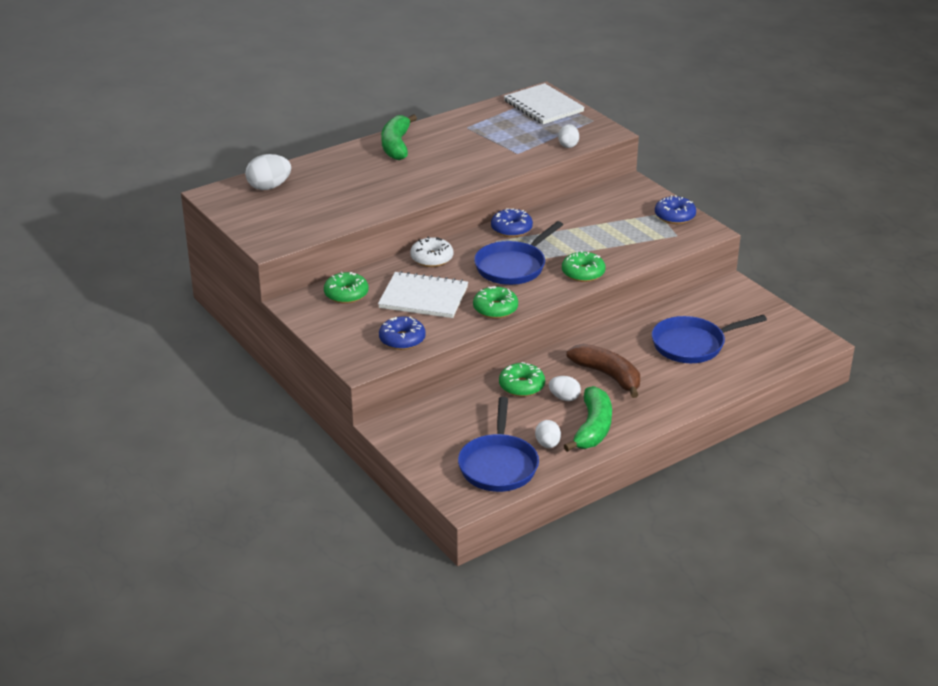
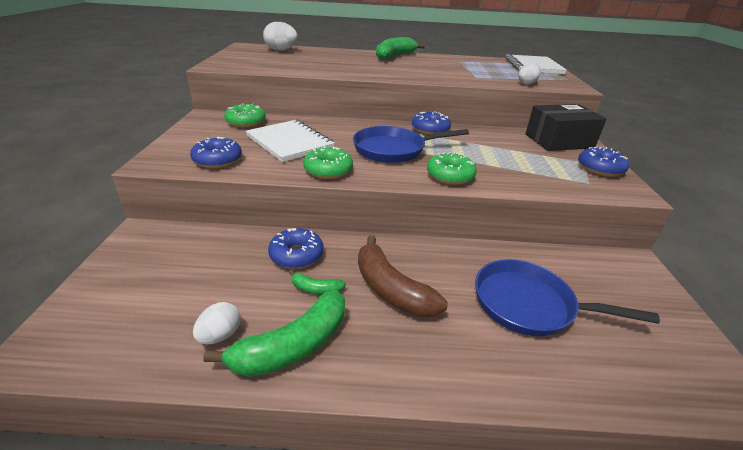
camera: 35 degrees right, 0 degrees up
(431, 258) = (341, 125): white donut -> none
(498, 465) = (139, 328): blue pan -> none
(521, 386) = (296, 255): green donut -> blue donut
(564, 398) = (316, 289): white egg -> green banana
(607, 375) = (391, 289): brown banana -> brown banana turned 150 degrees clockwise
(623, 196) = (559, 141): none -> black box

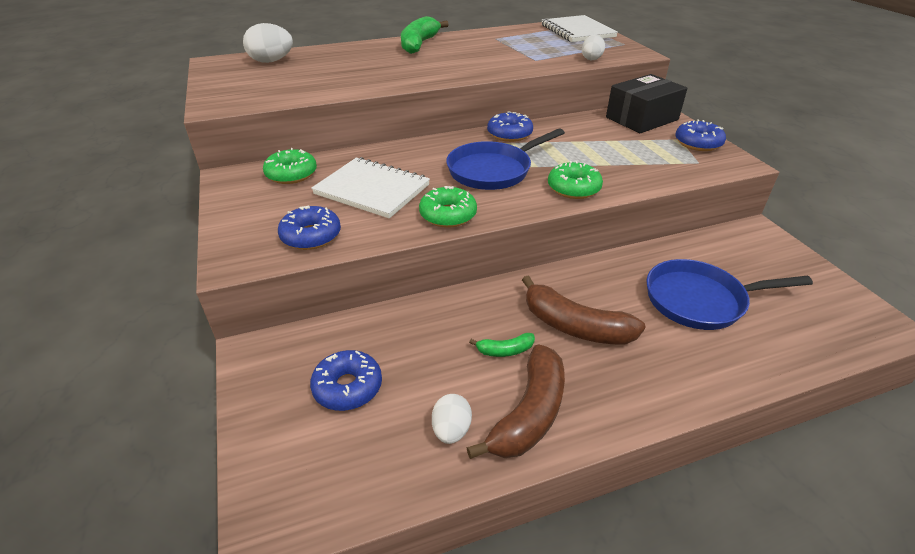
camera: 20 degrees left, 5 degrees up
(293, 345) = (529, 413): green banana -> brown banana
(296, 255) = (456, 321): blue donut -> blue donut (348, 387)

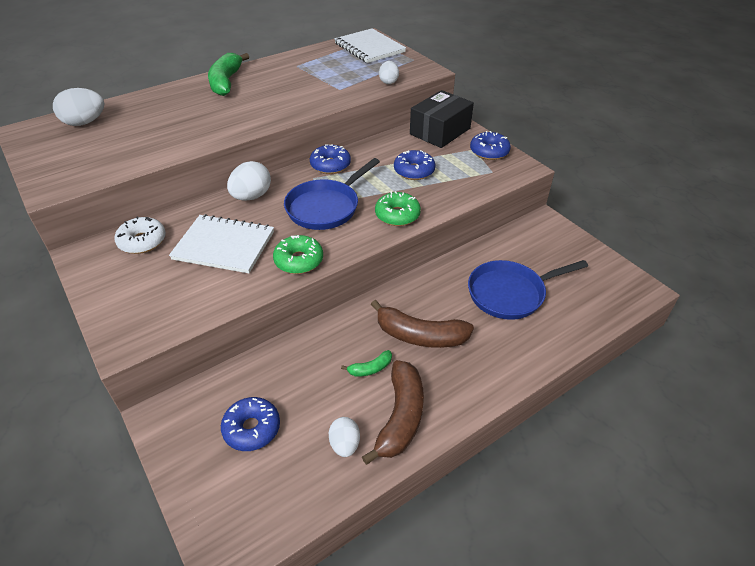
camera: 15 degrees left, 5 degrees up
(291, 174) = (142, 241): green donut -> white donut
(311, 236) = (185, 304): blue donut -> blue donut (414, 171)
(416, 151) = (251, 196): none -> white egg

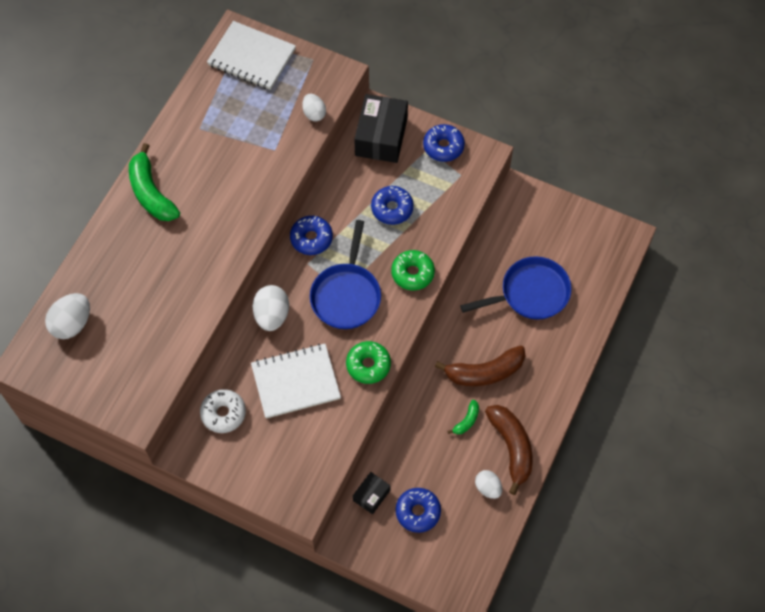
camera: 30 degrees left, 20 degrees up
(221, 388) = (371, 495): none -> black box
(510, 293) = (530, 293): blue pan -> blue pan turned 150 degrees counterclockwise

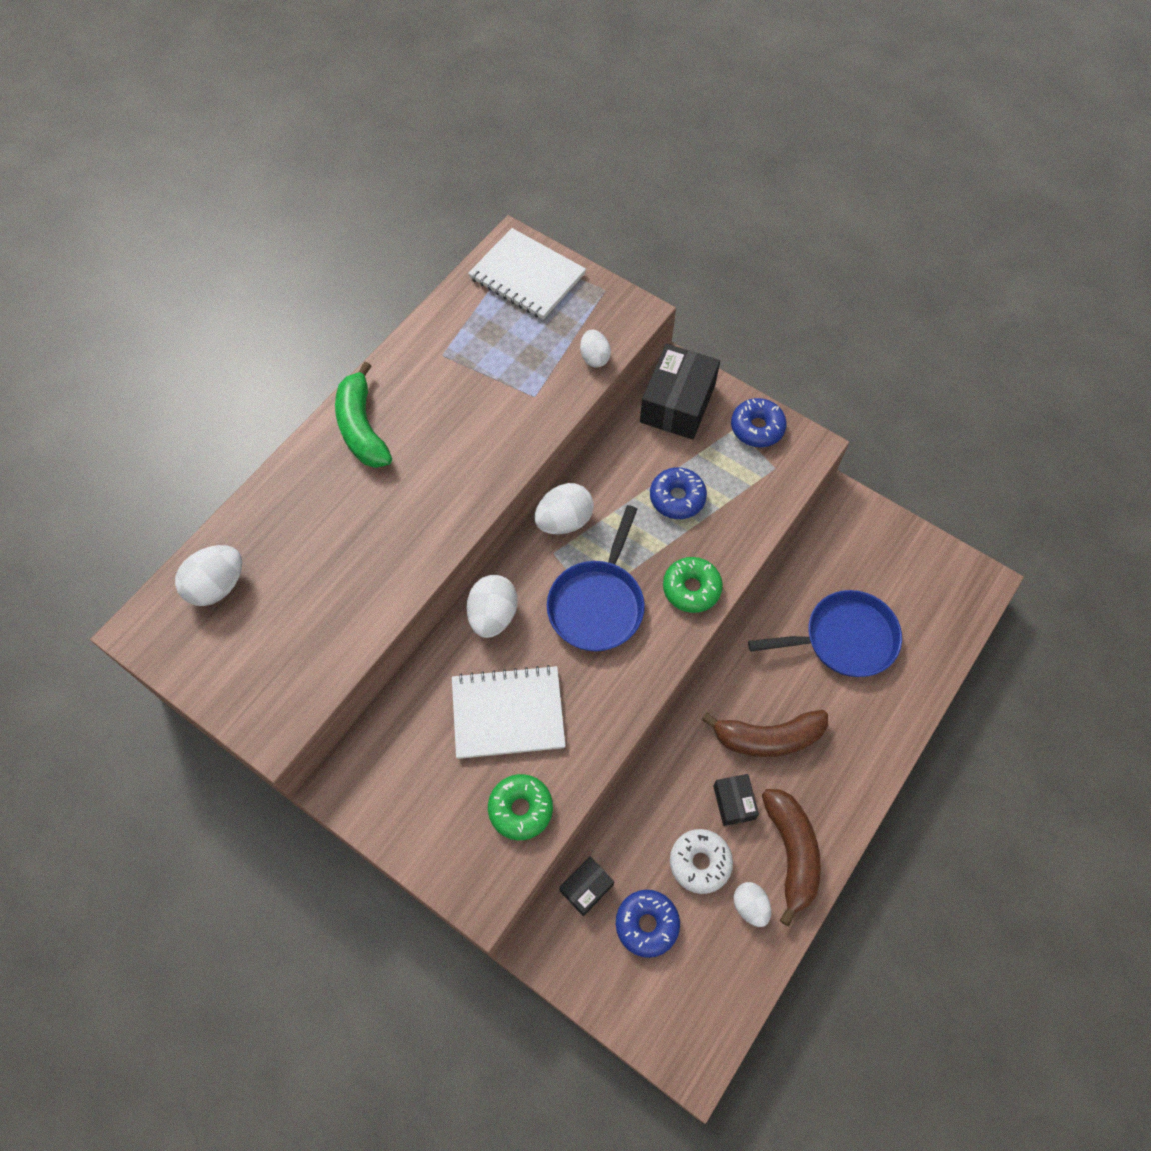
camera: 10 degrees right, 0 degrees up
(223, 413) = (401, 741): white donut -> white donut (700, 862)
(311, 238) = (564, 521): blue donut -> white egg
(368, 365) = (611, 706): green donut -> green donut (520, 809)
(466, 420) = (734, 802): green banana -> black box

